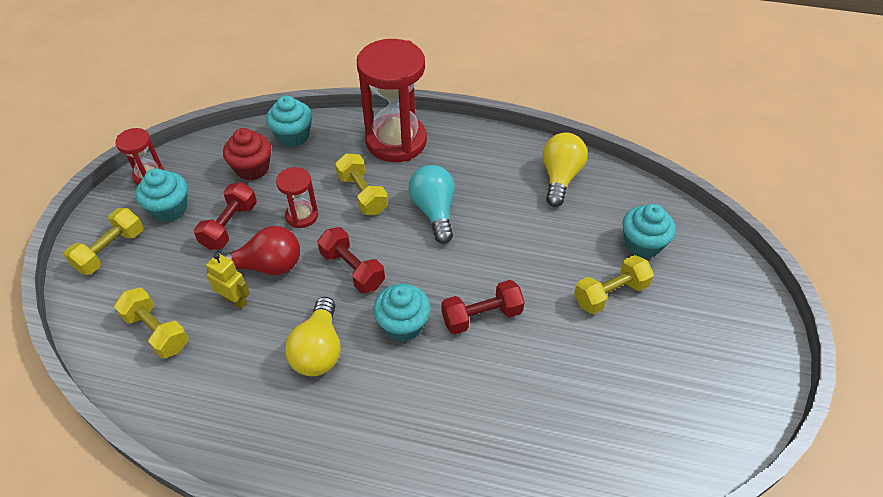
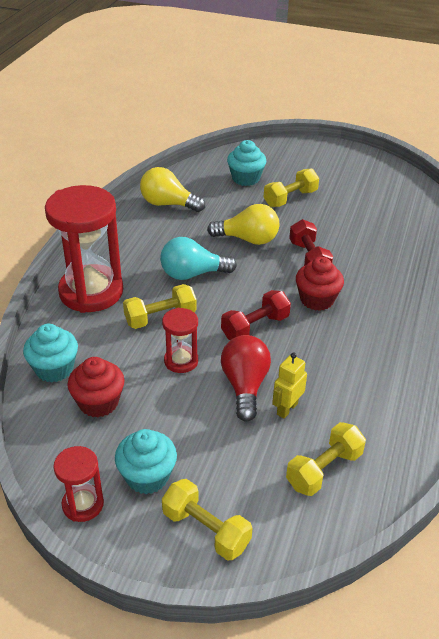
camera: 85 degrees left, 10 degrees down
(230, 226) = (185, 418): red dumbbell -> none
(319, 350) = (343, 350): yellow light bulb -> yellow light bulb (248, 239)
(403, 325) = (317, 299): turquoise cupcake -> red cupcake
(610, 294) = (290, 198): yellow dumbbell -> yellow dumbbell turned 75 degrees clockwise

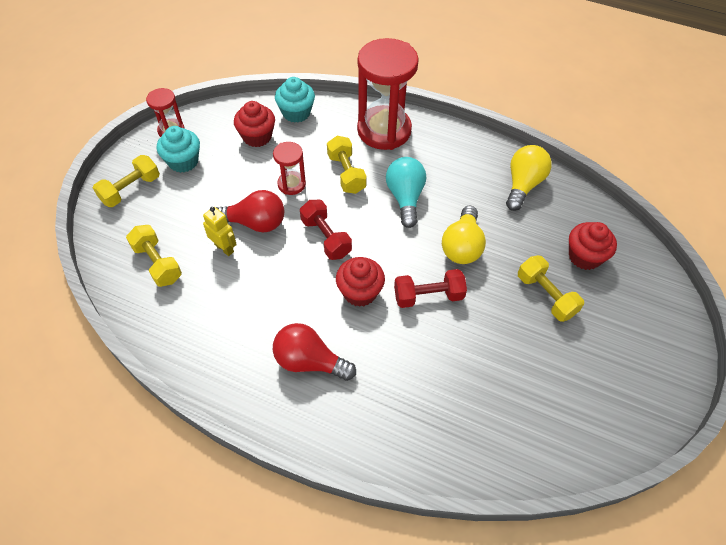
camera: 95 degrees right, 15 degrees up
(246, 178) = (584, 256): turquoise cupcake -> red cupcake
(403, 327) = (309, 361): none -> red light bulb

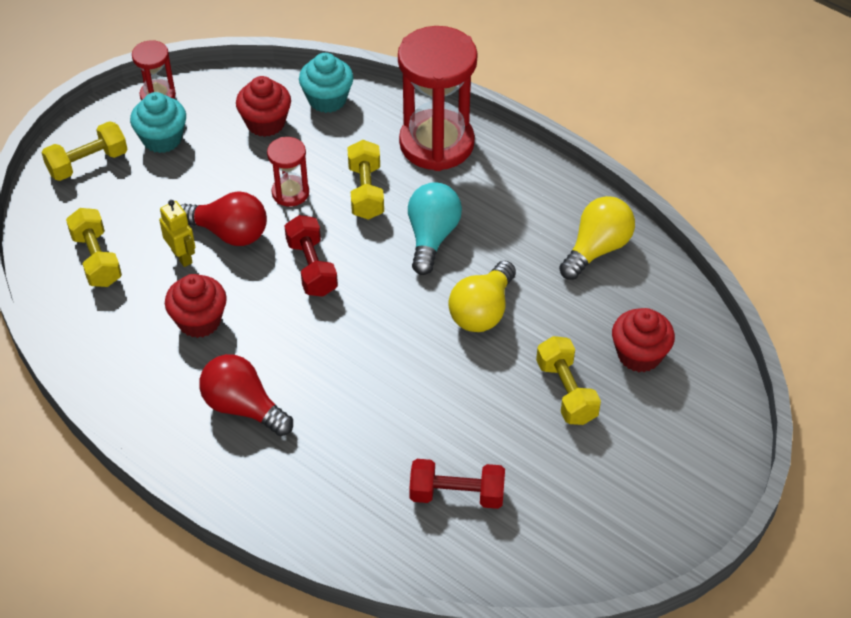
camera: 15 degrees right, 5 degrees down
(360, 292) = (331, 341): red cupcake -> red cupcake (199, 321)
(428, 296) = (415, 362): red dumbbell -> red dumbbell (457, 494)

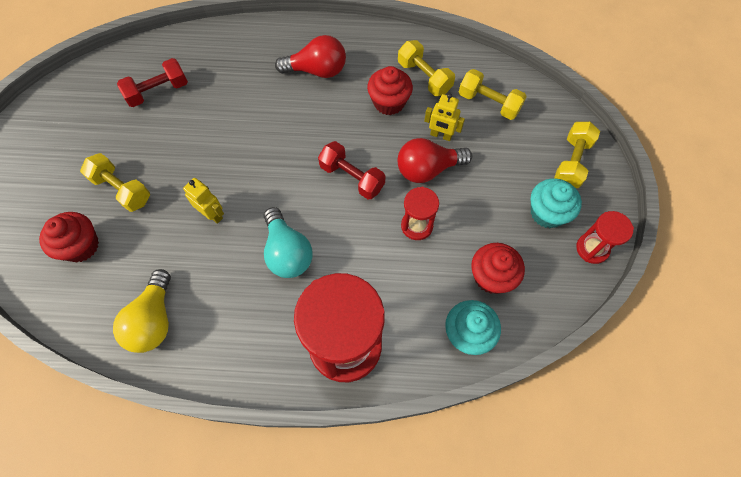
camera: 145 degrees right, 15 degrees up
(366, 191) = (364, 262): yellow dumbbell -> yellow dumbbell (424, 77)
(482, 311) = (212, 214): yellow light bulb -> yellow robot

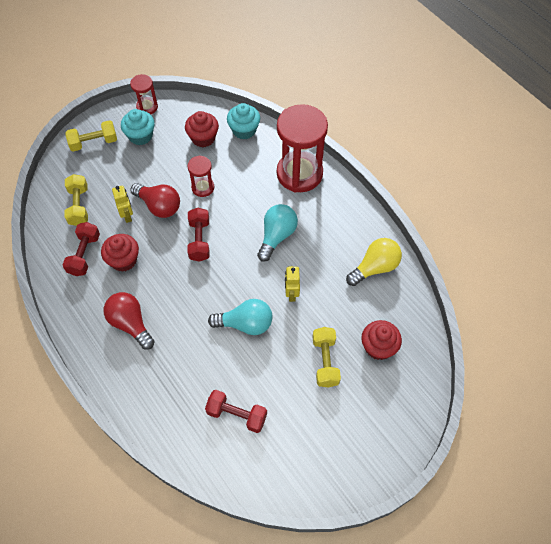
camera: 130 degrees left, 5 degrees down
(225, 153) = (245, 324): none -> turquoise light bulb
(424, 77) = (84, 254): yellow dumbbell -> red dumbbell

